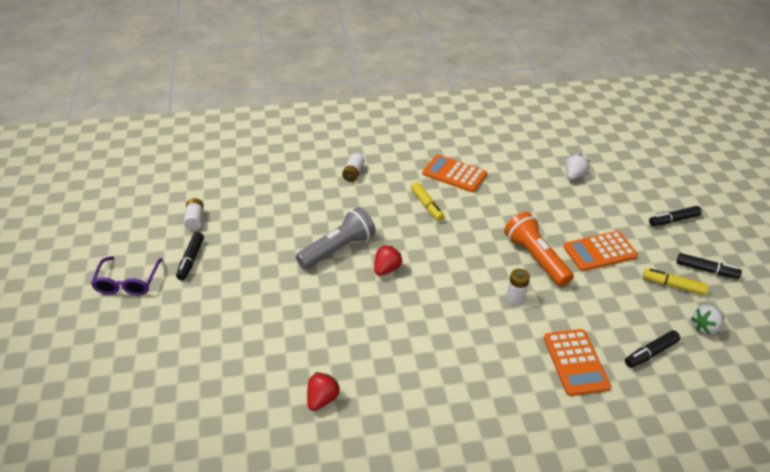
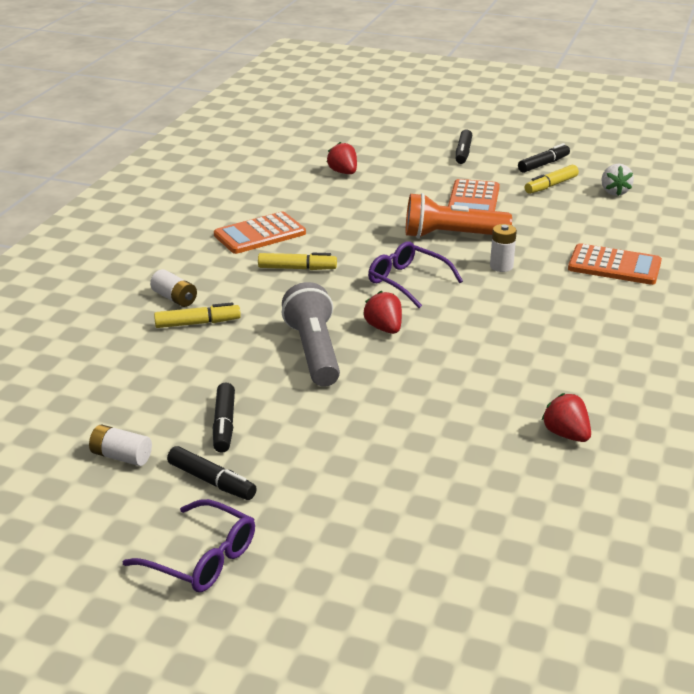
camera: 60 degrees left, 10 degrees down
(334, 193) = (197, 323): none -> yellow marker
(453, 259) = (407, 281): none -> purple glasses
(574, 176) = (343, 172): white strawberry -> red strawberry
(650, 353) = (627, 227): black marker -> black marker (224, 425)

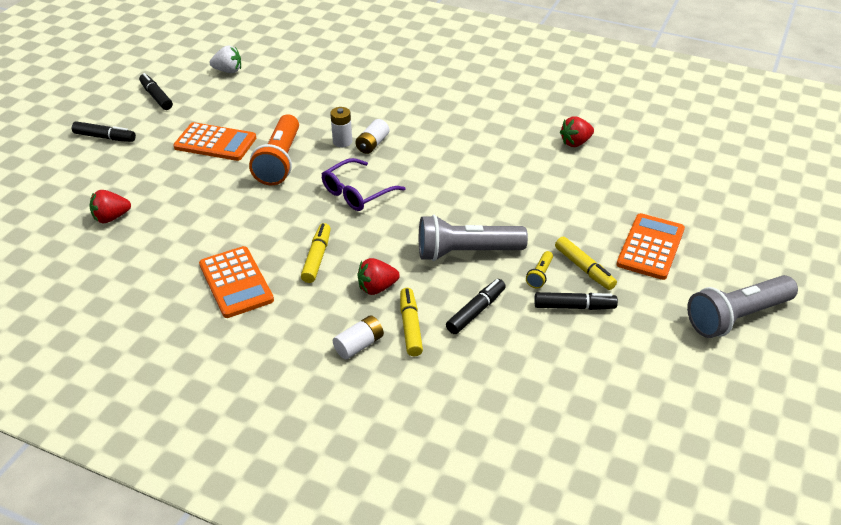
camera: 85 degrees left, 10 degrees up
(121, 456) = (623, 369): white battery -> white battery (372, 144)
(201, 558) = (736, 317): purple glasses -> grey flashlight
(211, 481) = (649, 313): black marker -> black marker (476, 311)
(278, 401) = (540, 275): none -> yellow flashlight
(384, 328) = (433, 211): red strawberry -> red strawberry (377, 288)
(551, 185) = (202, 99): yellow marker -> yellow marker (584, 268)
(614, 266) = (354, 90): orange calculator -> orange calculator (650, 247)

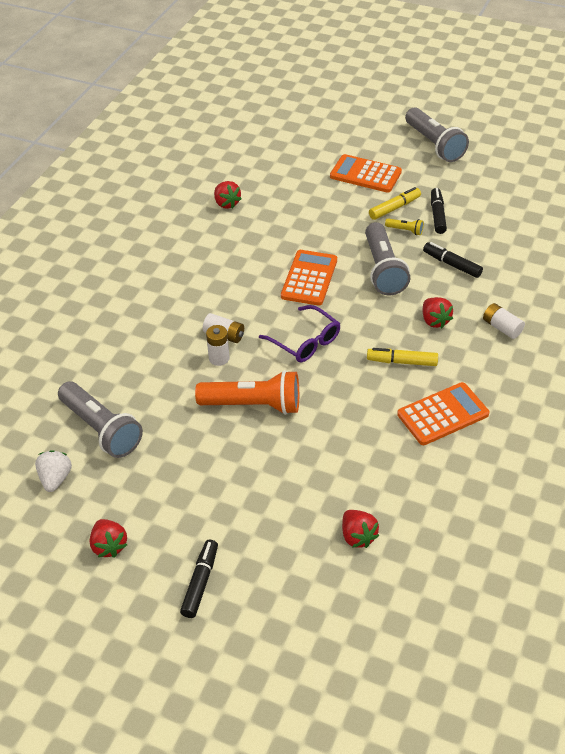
camera: 90 degrees left, 5 degrees up
(156, 97) = (109, 546): black marker -> red strawberry
(215, 143) = (216, 466): orange calculator -> orange calculator (309, 278)
(272, 87) = (101, 429): none -> grey flashlight
(410, 326) = (475, 299): yellow marker -> none

